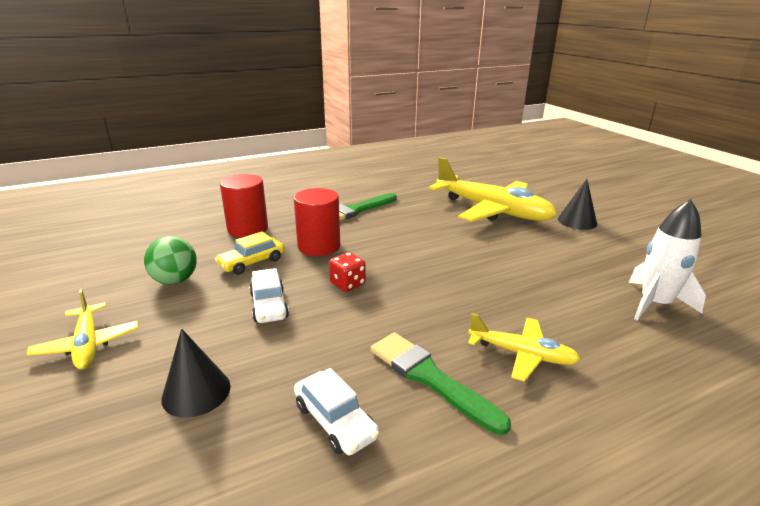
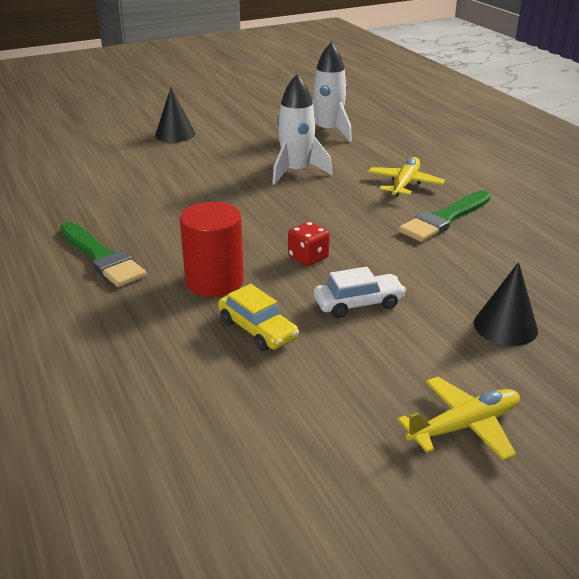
camera: 90 degrees left, 5 degrees up
(175, 280) = (309, 389): green ball -> none
(247, 229) = (144, 349): red cylinder -> none
(335, 421) = (506, 256): white car -> none
(492, 210) = (133, 170): yellow plane -> none
(522, 280) = (296, 172): none -> white rocket

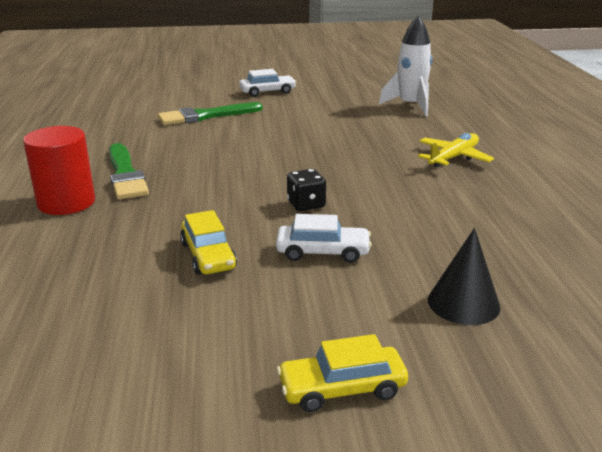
camera: 20 degrees right, 5 degrees down
(175, 134) = (267, 92): black cone -> white car
(214, 281) = (204, 209): red cylinder -> red cylinder (66, 202)
(296, 172) = (353, 134): white rocket -> none
(308, 257) = (306, 204): red dice -> black dice
(445, 219) = (472, 193): green brush -> green brush (206, 116)
(464, 426) = (342, 388): yellow plane -> yellow car

